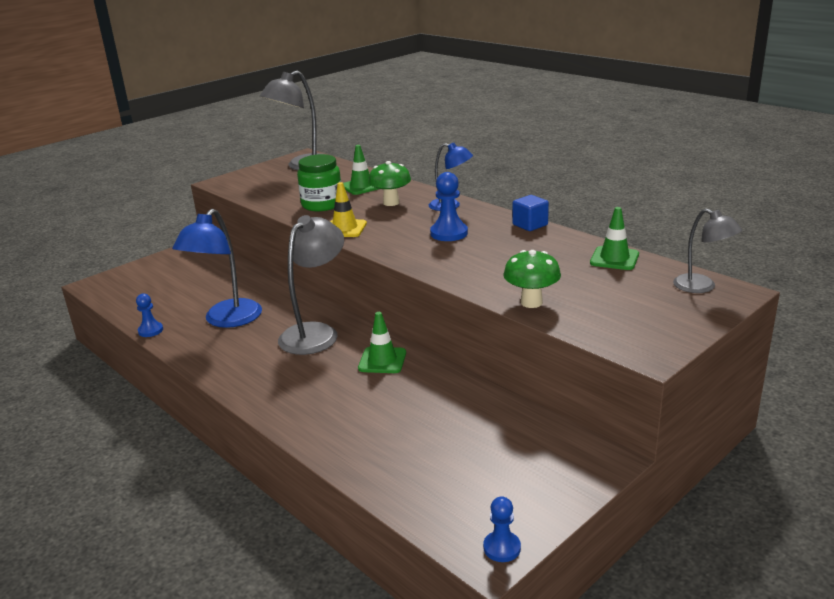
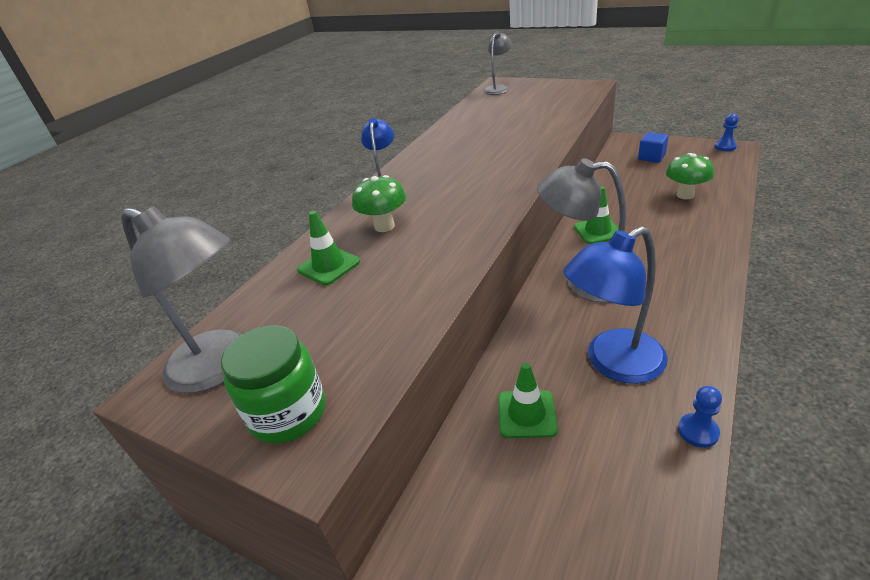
camera: 105 degrees left, 10 degrees up
(227, 320) = (613, 363): blue lamp -> blue lamp turned 150 degrees clockwise
(322, 204) = (403, 275): green jar -> green jar (288, 413)
(345, 229) = (475, 230): yellow traffic cone -> none
(449, 233) = (457, 173): blue pawn -> none
(530, 225) = (422, 147): blue cube -> blue cube (651, 157)
(531, 302) = (561, 119): green mushroom -> green mushroom (685, 195)
(614, 259) = (472, 112): green traffic cone -> green traffic cone (526, 414)

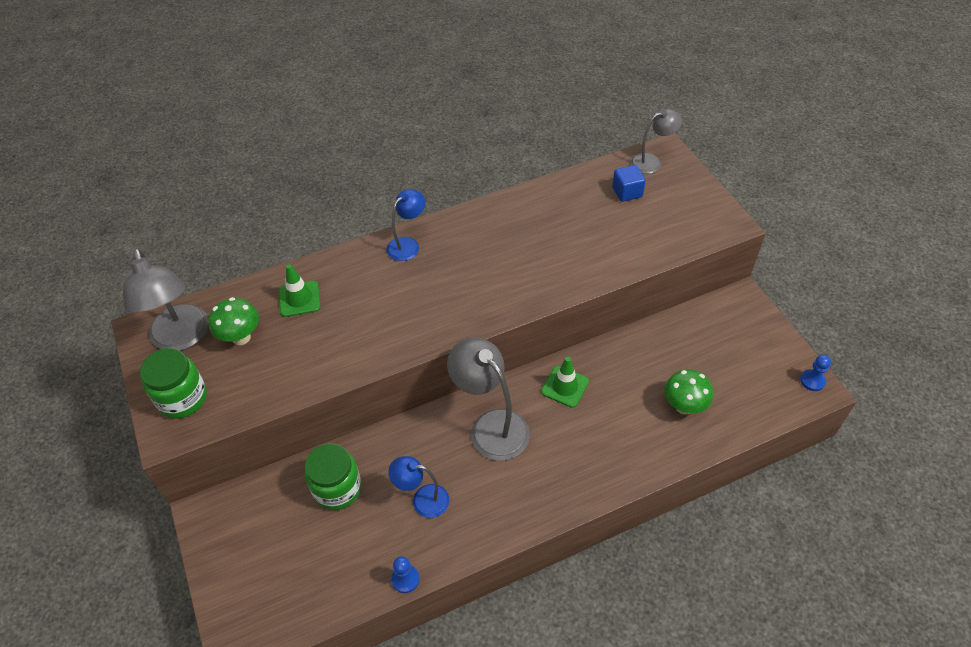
camera: 35 degrees right, 15 degrees up
(384, 226) = (366, 286): green mushroom -> green mushroom (241, 337)
(526, 414) = (337, 488): green traffic cone -> green jar
(613, 363) = (422, 499): blue lamp -> blue lamp, size x0.59
(651, 157) = (728, 340): blue cube -> blue cube (627, 192)

